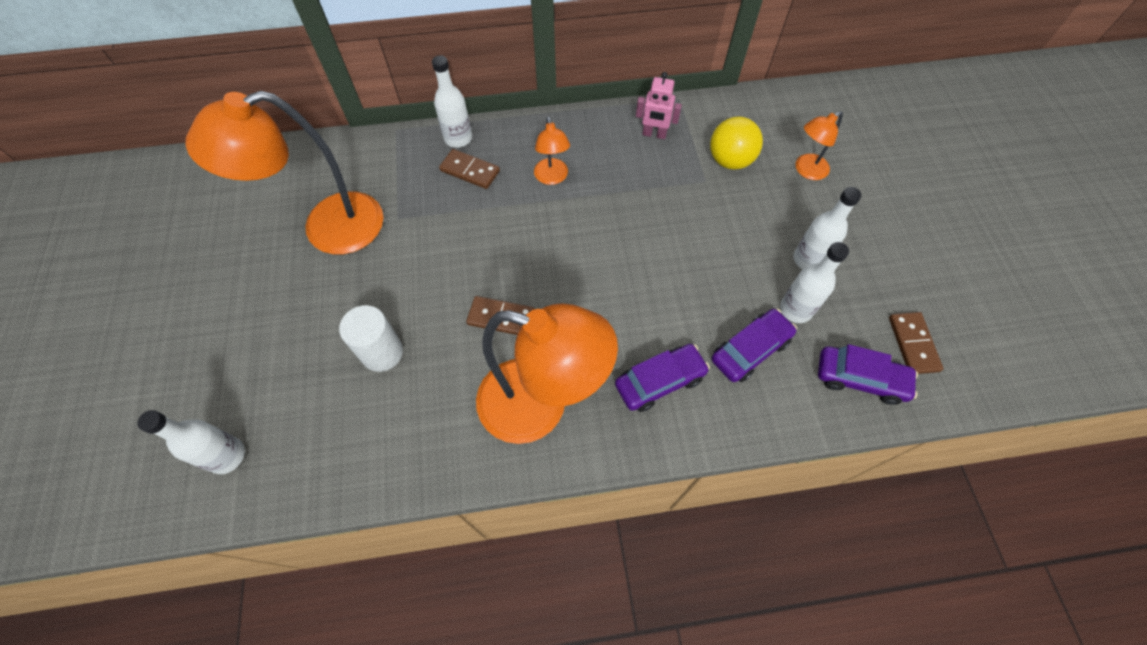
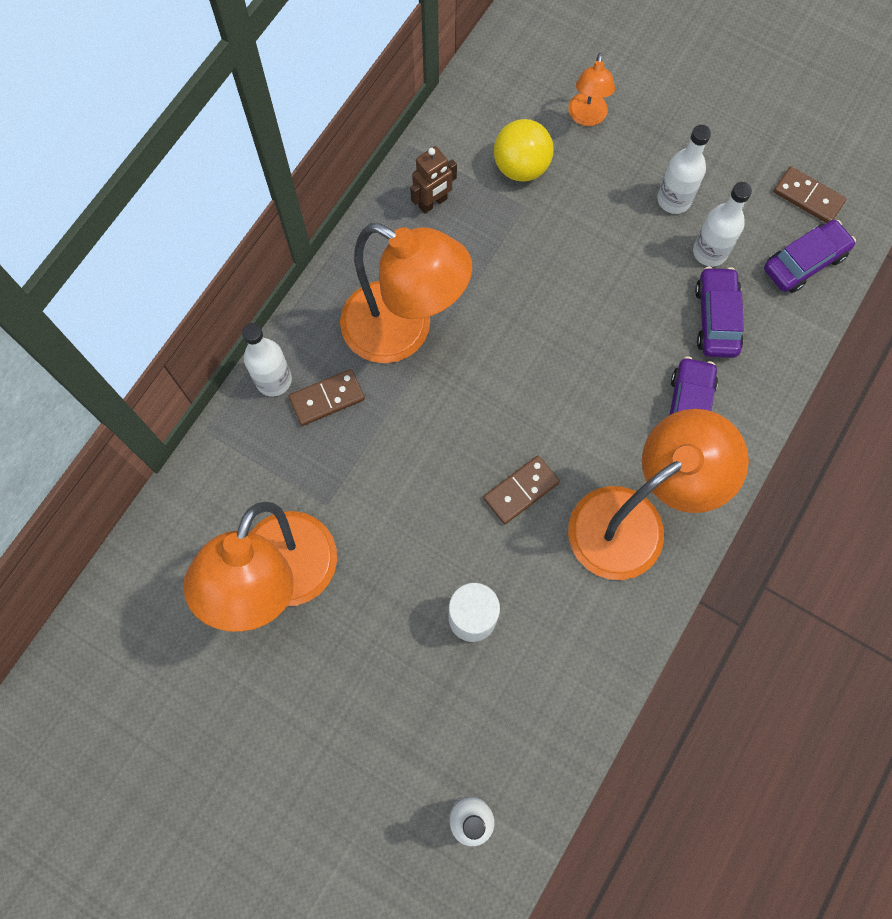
camera: 50 degrees left, 10 degrees up
(552, 178) = (403, 331): orange lamp -> orange lamp, size x2.14
(654, 134) = (433, 203): pink robot -> brown robot

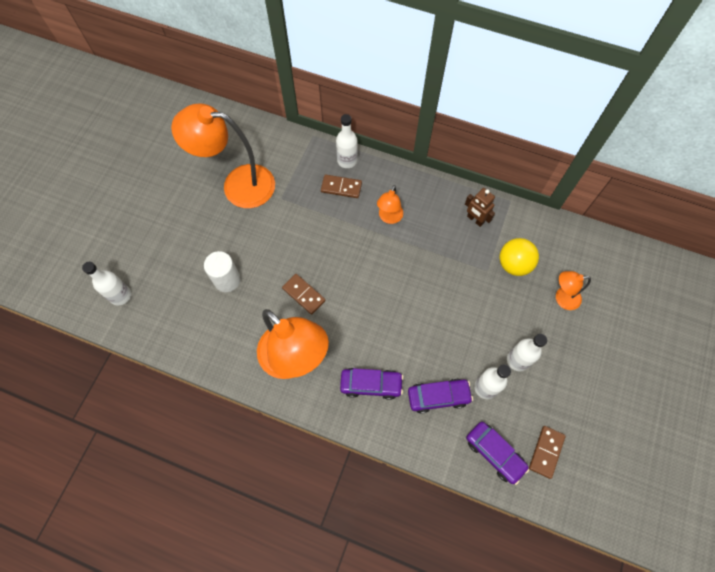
camera: 80 degrees right, 5 degrees down
(327, 398) = (341, 187): brown domino -> brown domino turned 45 degrees counterclockwise
(403, 331) = (389, 218): orange lamp -> orange lamp, size x0.47

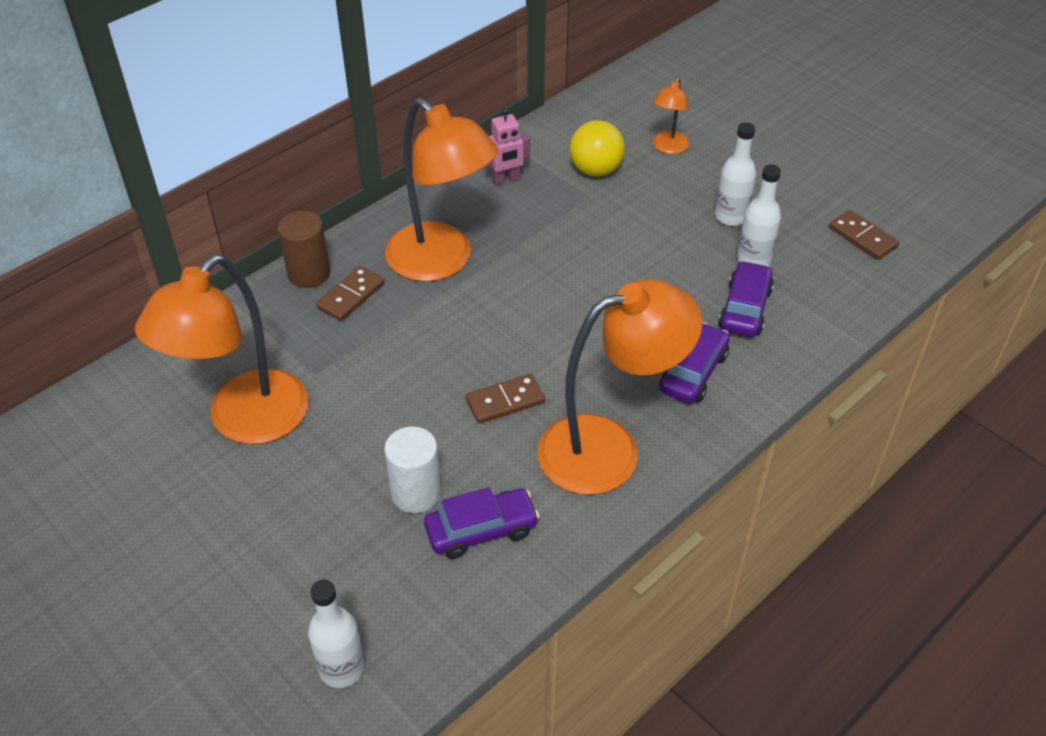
camera: 65 degrees left, 20 degrees down
(347, 160) = (309, 273): white bottle -> brown cylinder
(389, 218) = (441, 262): orange lamp -> orange lamp, size x2.14
(475, 219) = (506, 180): brown robot -> pink robot
(494, 453) = (846, 283): purple car -> purple car (481, 530)

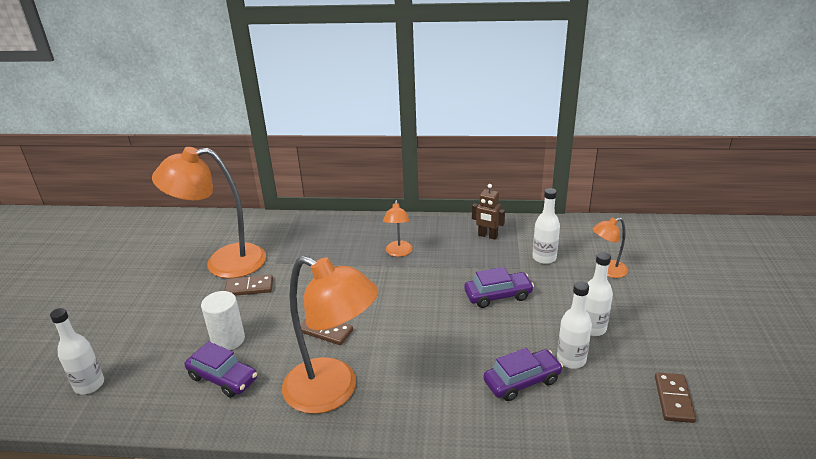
camera: 50 degrees right, 15 degrees down
(309, 273) = (338, 223): brown cylinder -> none
(351, 296) = (339, 242): brown domino -> brown domino (249, 287)
(441, 262) = (398, 252): orange lamp -> orange lamp, size x0.47
(506, 180) = (487, 236): pink robot -> brown robot
(595, 170) = (544, 258): yellow ball -> white bottle
(693, 372) = (437, 391): purple car -> purple car (498, 295)

